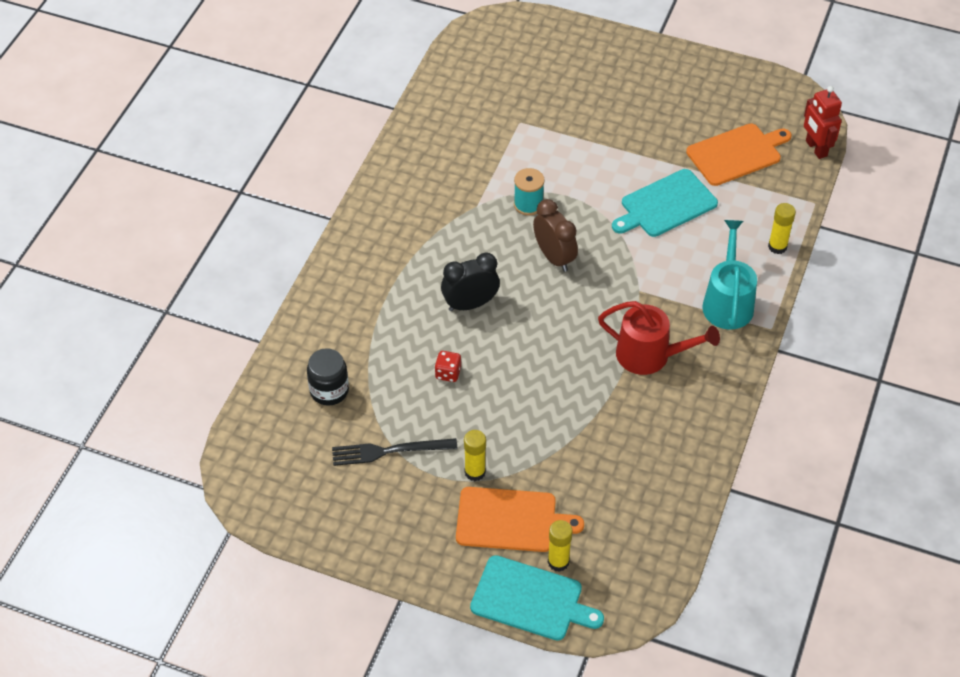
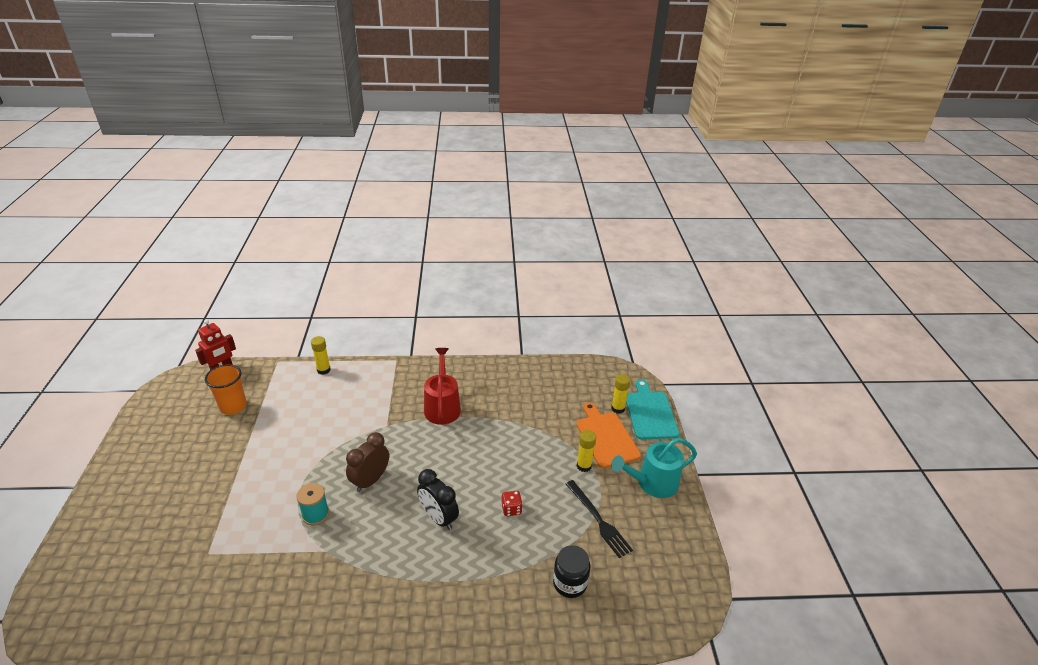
camera: 115 degrees left, 15 degrees down
(666, 205) = (296, 431): turquoise cutting board -> none
(728, 302) = (381, 382): turquoise watering can -> turquoise watering can (653, 483)
(736, 154) = (233, 406): orange cutting board -> orange cup

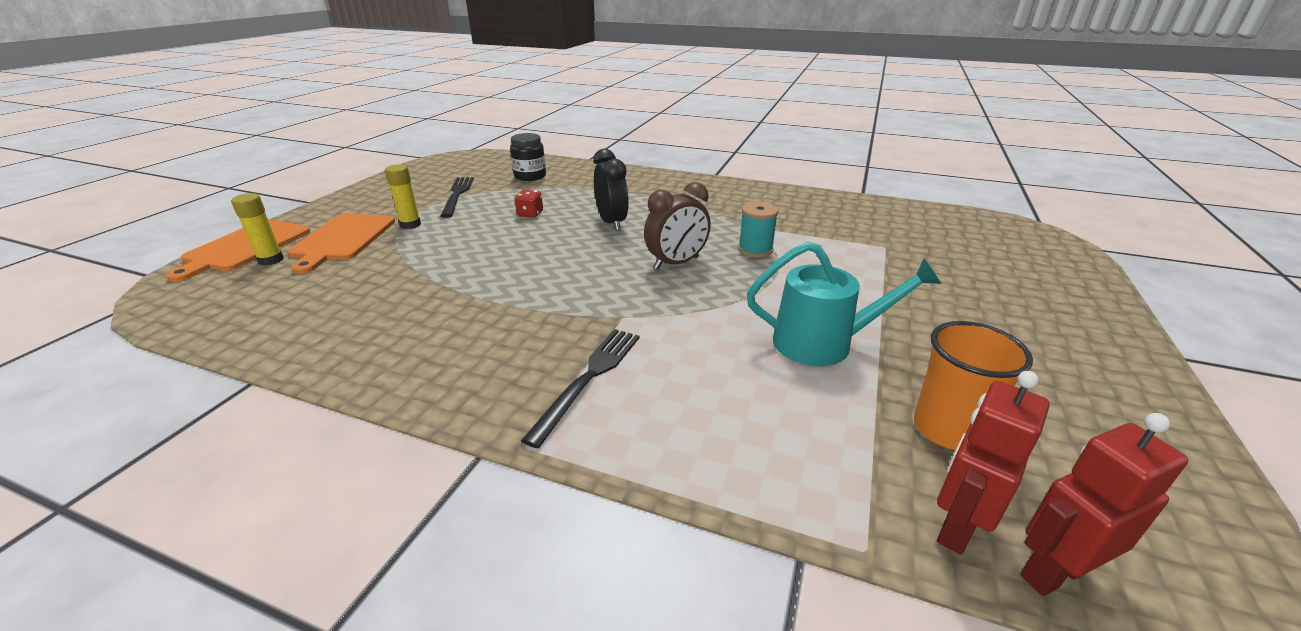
camera: 155 degrees left, 5 degrees down
(246, 374) = (956, 526): none -> red robot
(323, 370) = (721, 471): yellow glue stick -> none
(386, 389) = (589, 378): none -> black fork
(442, 407) = (510, 321): red watering can -> none
(650, 413) = (245, 247): turquoise cutting board -> orange cutting board
(653, 483) = (366, 202): turquoise watering can -> turquoise watering can (822, 343)

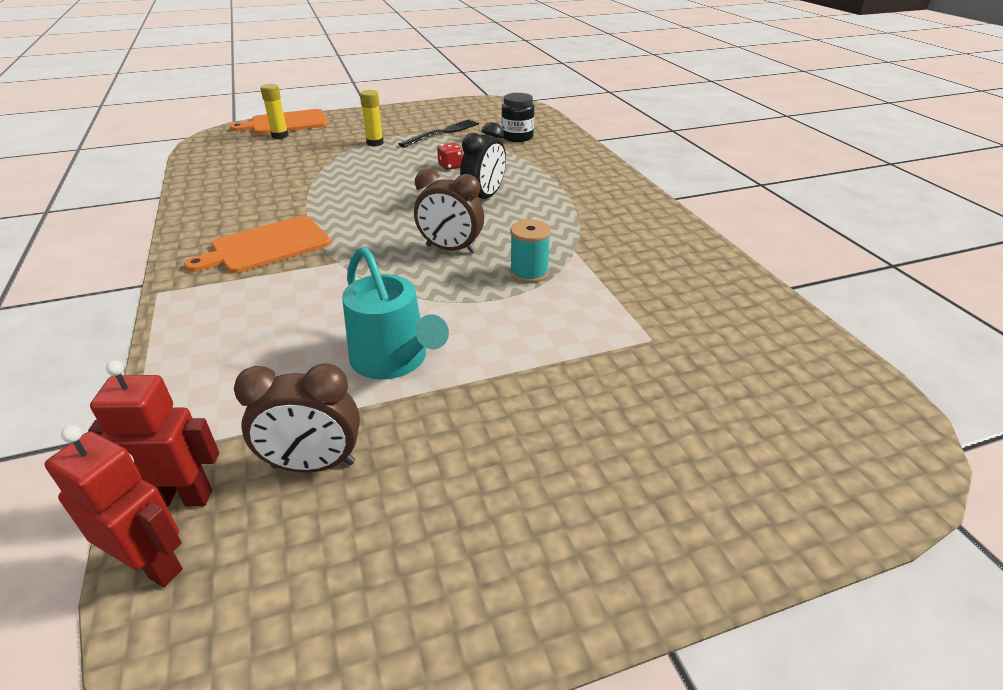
camera: 50 degrees right, 5 degrees up
(343, 239) = (329, 137): orange cutting board -> orange cutting board (267, 246)
(589, 378) = (245, 282): black fork -> none
(947, 429) = (313, 465): orange cup -> brown clock

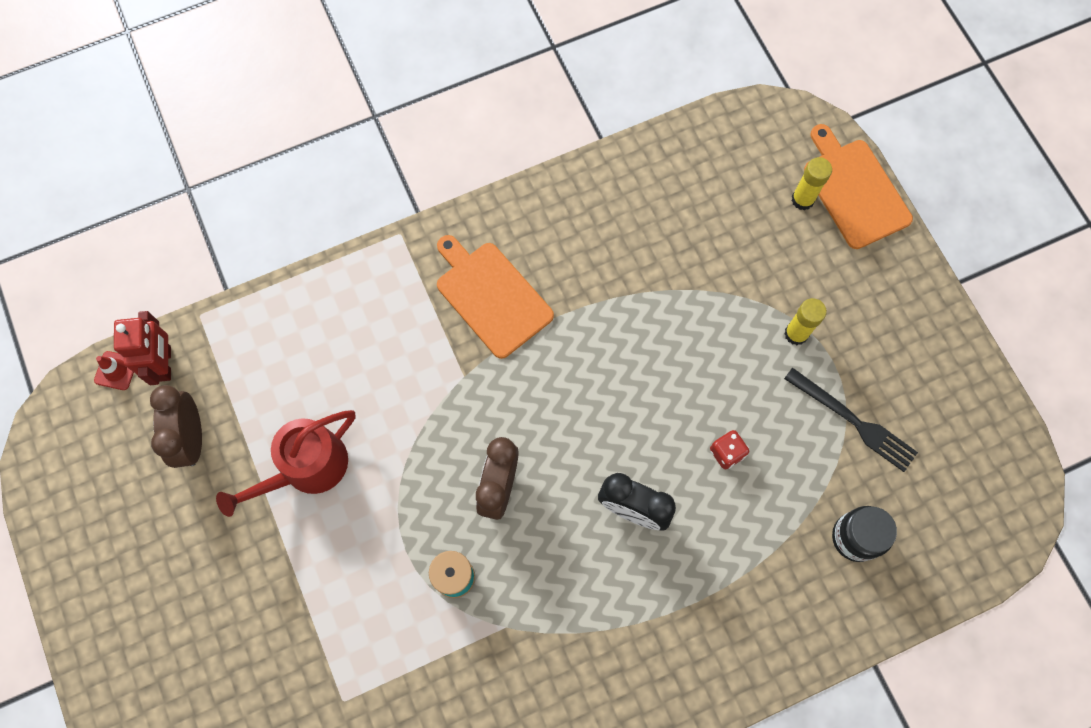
camera: 85 degrees right, 35 degrees up
(153, 565) = (116, 370): red robot -> red traffic cone
(393, 360) = (307, 468): turquoise watering can -> red watering can

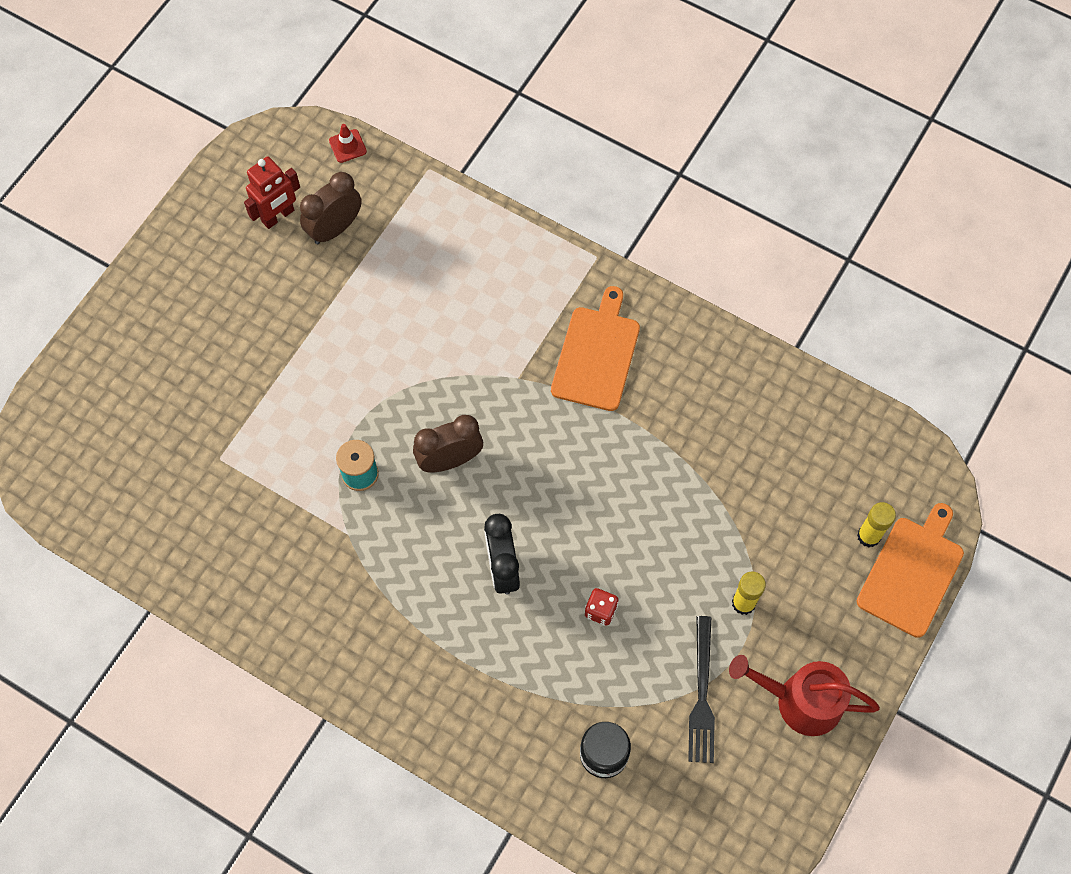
camera: 55 degrees right, 5 degrees down
(165, 363) = (376, 173): red robot -> red robot (278, 216)
(307, 468) = (368, 319): red watering can -> red watering can (800, 701)

